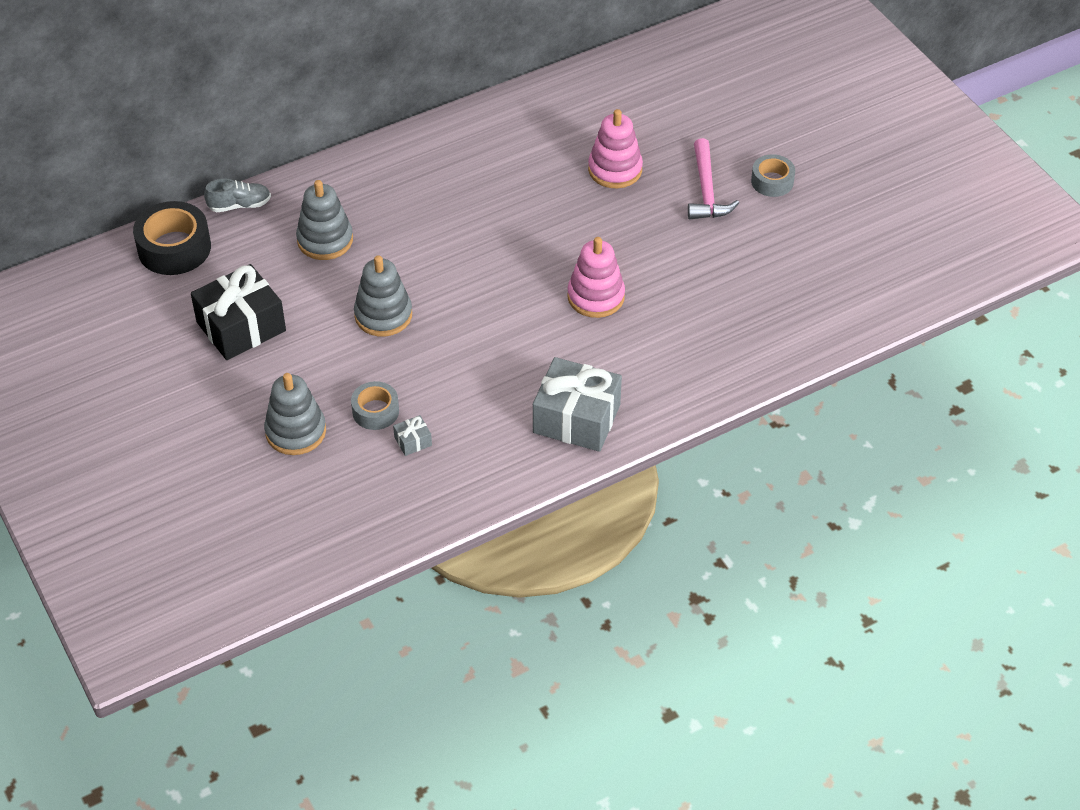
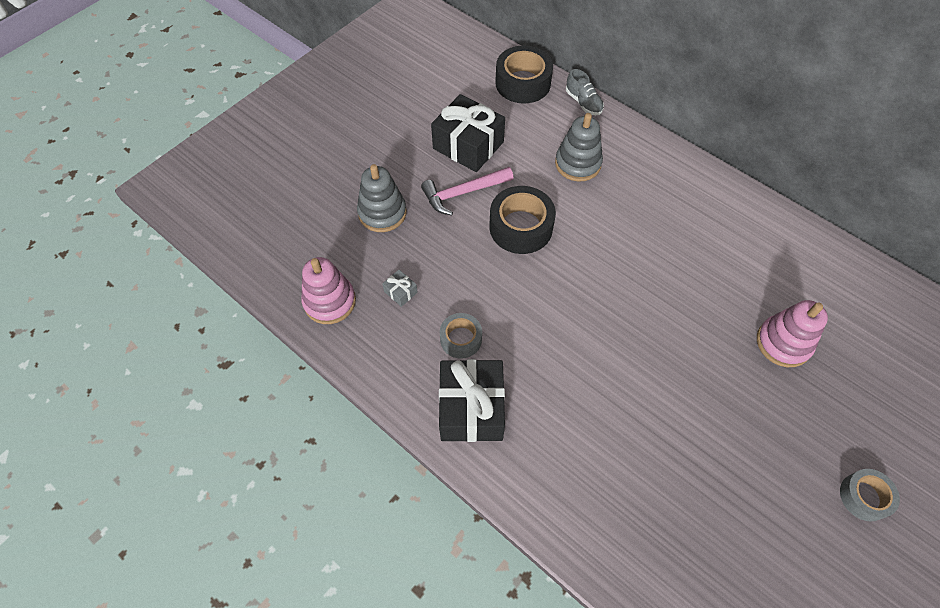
camera: 70 degrees right, 10 degrees up
(375, 411) = (421, 256): grey tape -> grey tape (461, 339)
(383, 315) = (521, 227): grey stacking toy -> black tape
(576, 419) = (471, 408): grey gift -> black gift
(596, 297) = (620, 378): pink stacking toy -> pink stacking toy (329, 301)
(706, 190) = (810, 434): pink hammer -> pink hammer (463, 193)

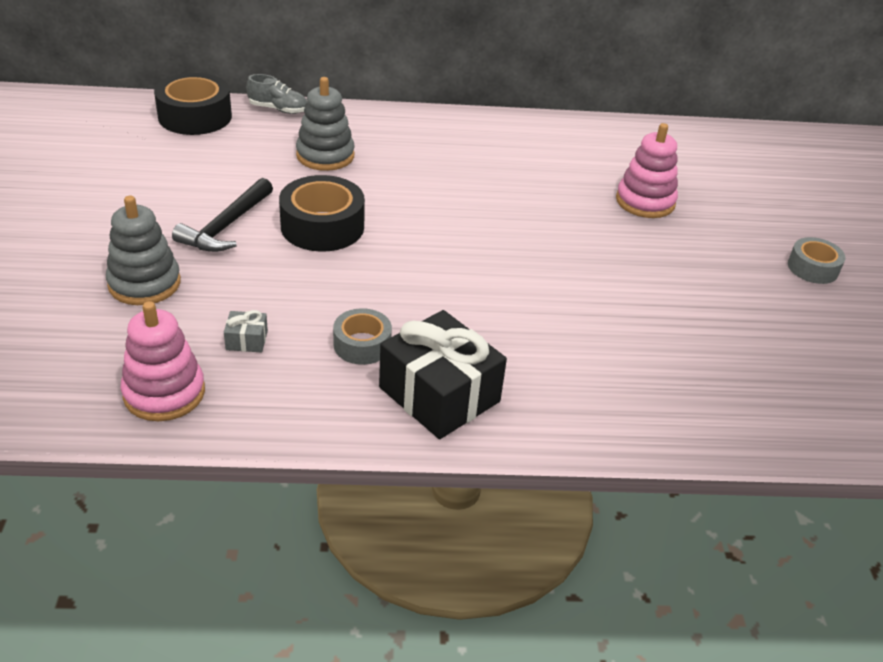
camera: 45 degrees left, 20 degrees down
(463, 193) = (226, 226): pink hammer -> black hammer
(468, 145) = (188, 186): black gift -> none

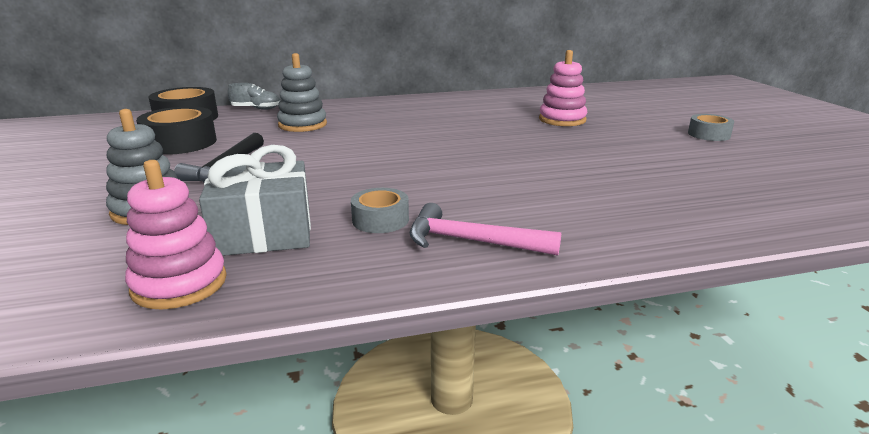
camera: 10 degrees left, 15 degrees down
(246, 340) = (263, 232): grey gift -> grey gift, size x2.42
(322, 226) = (314, 158): black tape -> black tape (180, 143)
(439, 394) = (472, 241): black gift -> pink hammer

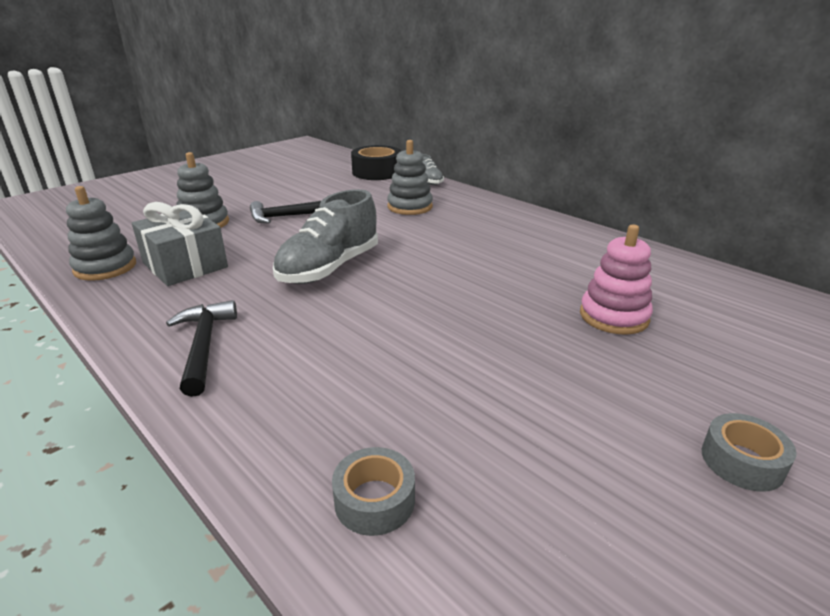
camera: 60 degrees right, 5 degrees up
(179, 284) = (105, 267): pink stacking toy -> grey stacking toy
(180, 143) = (325, 189): black tape -> none
(380, 220) = (228, 296): grey tape -> grey tape (374, 500)
(383, 172) = (329, 268): none -> grey shoe
(472, 241) = (204, 346): pink hammer -> black hammer

